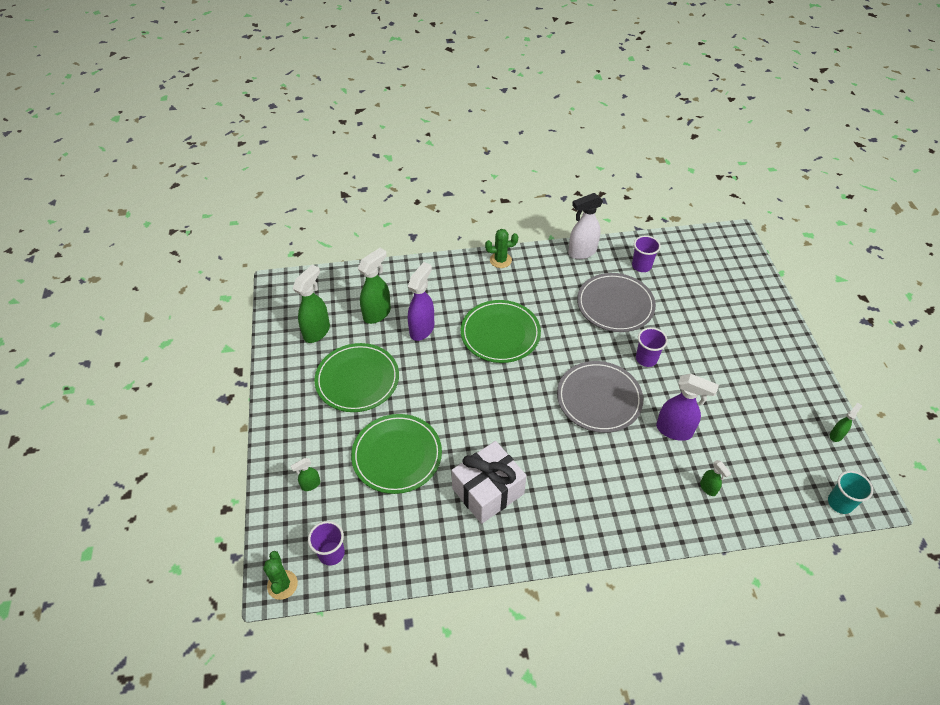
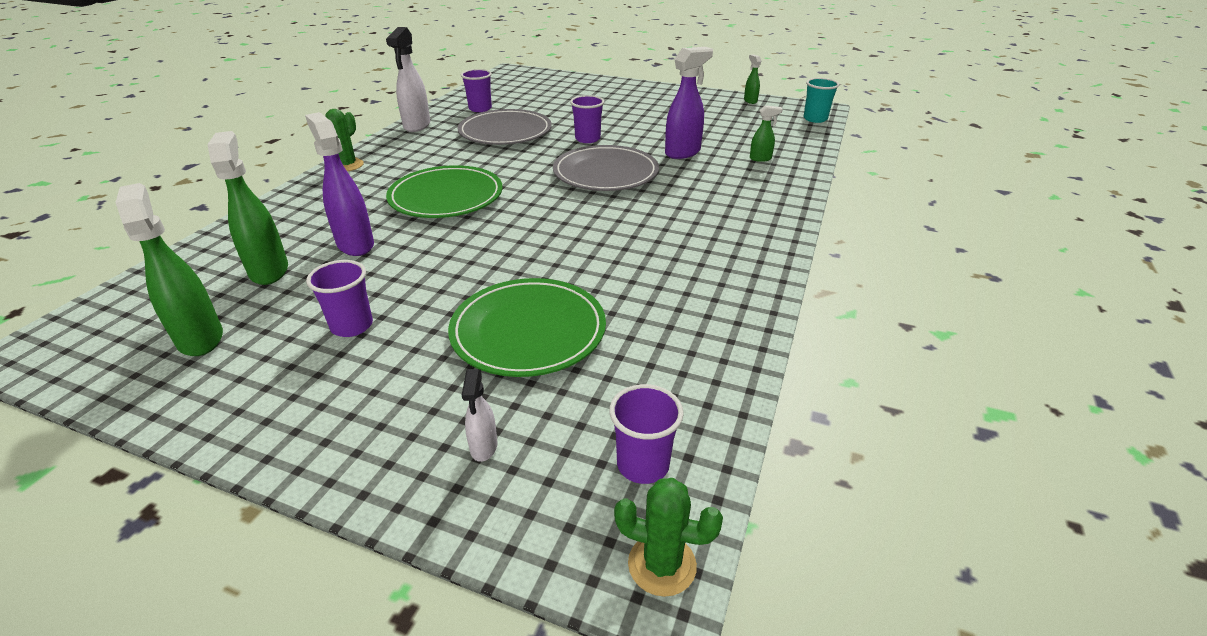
camera: 60 degrees left, 15 degrees down
(310, 485) = (483, 447): green spray bottle -> white spray bottle
(357, 380) = (352, 326): green plate -> purple cup
(488, 491) = (657, 275): white gift -> none

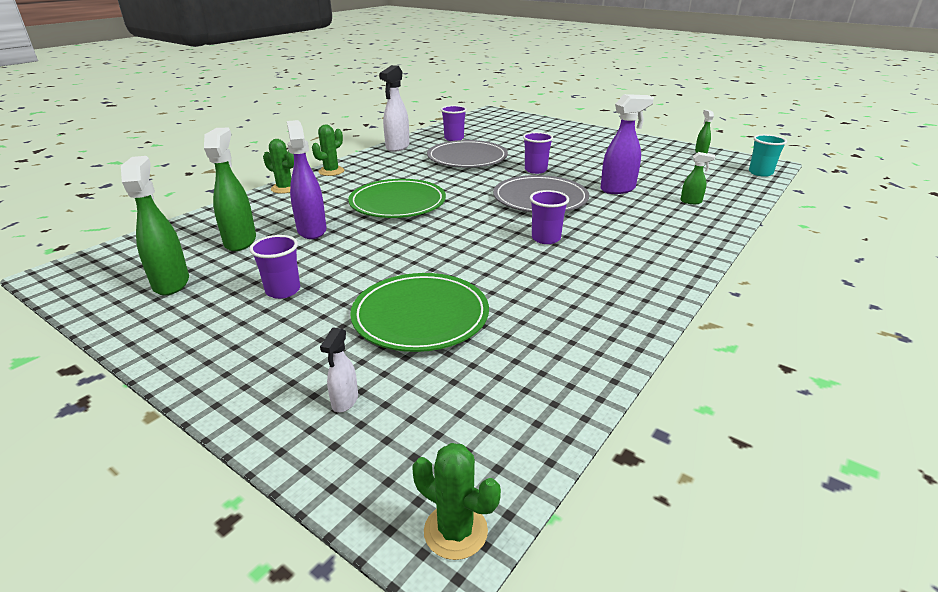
camera: 15 degrees right, 5 degrees down
(297, 194) = (285, 188): none -> green cactus
(643, 465) = (473, 443): purple cup -> purple cup (546, 238)

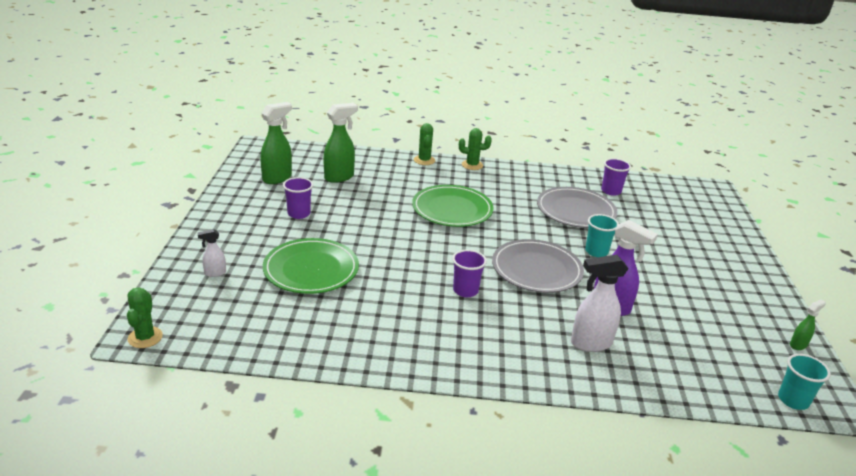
camera: 55 degrees right, 0 degrees up
(312, 230) = (377, 193): purple spray bottle -> none
(397, 147) = (553, 173): white spray bottle -> white spray bottle (590, 343)
(535, 170) = (596, 251): purple cup -> turquoise cup
(691, 202) = (637, 357): green spray bottle -> none

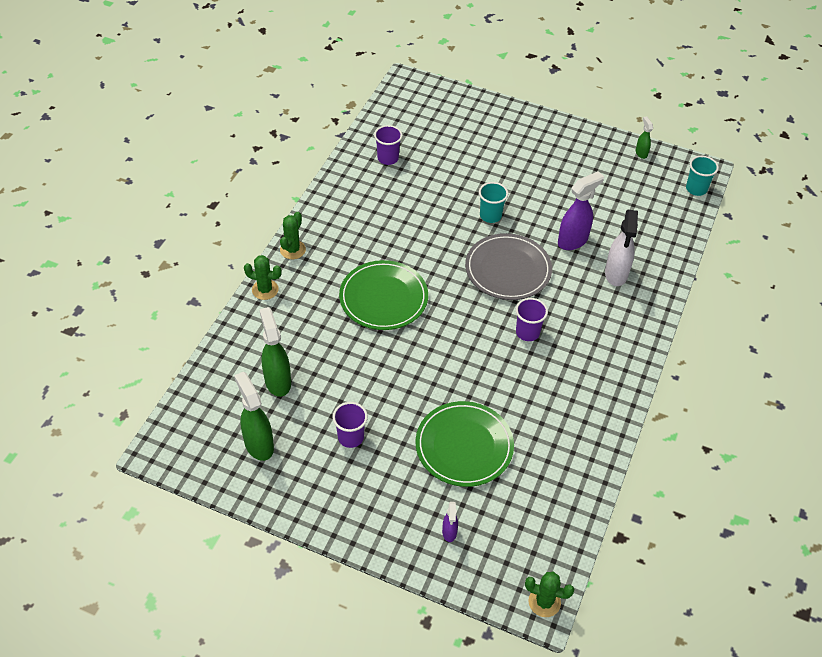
camera: 70 degrees left, 20 degrees up
(214, 273) = (449, 532): white spray bottle -> purple spray bottle
(575, 211) = (417, 201): grey plate -> none

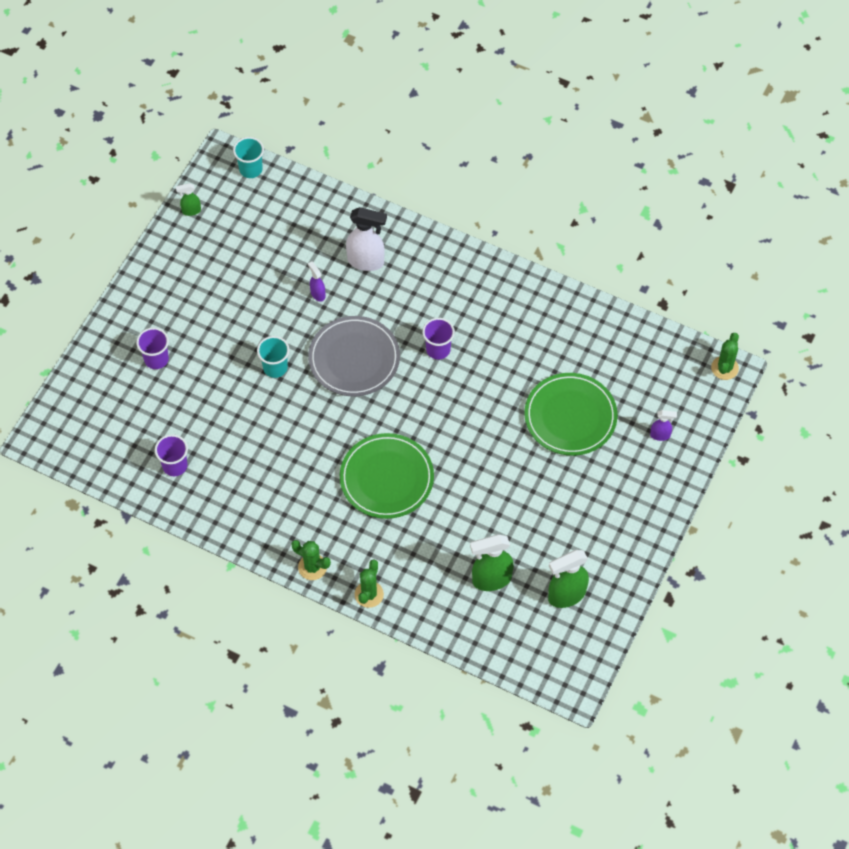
camera: 85 degrees left, 10 degrees up
(350, 437) = (559, 513): purple cup -> purple cup (156, 359)
(573, 241) = (317, 294): purple spray bottle -> purple spray bottle, size x0.52

